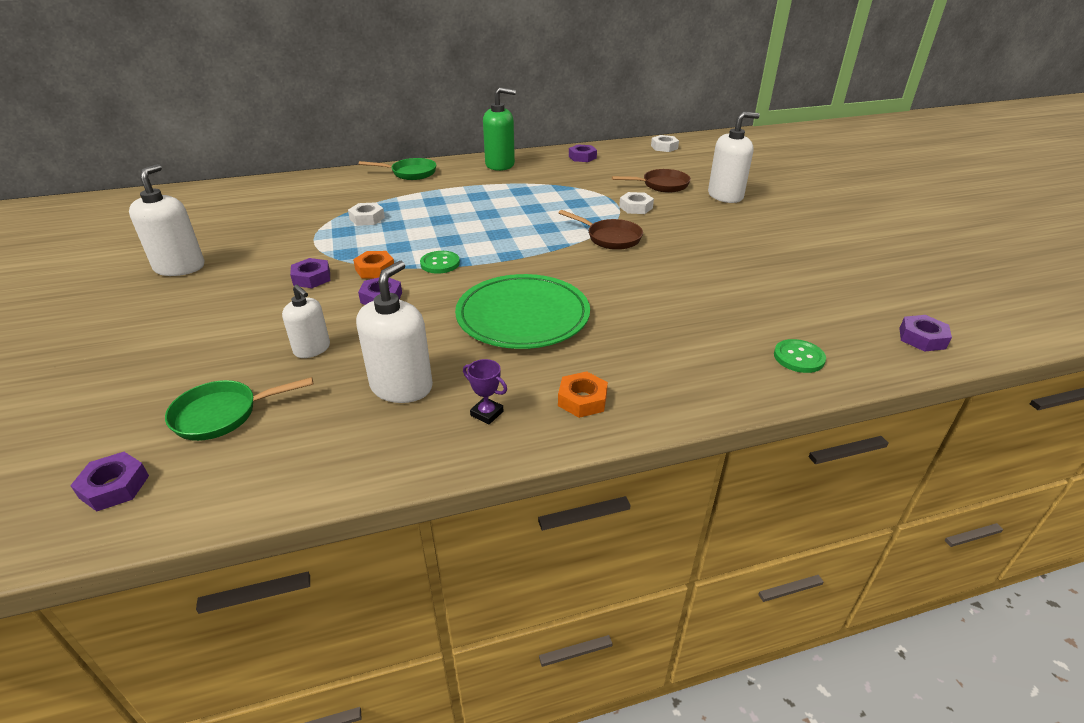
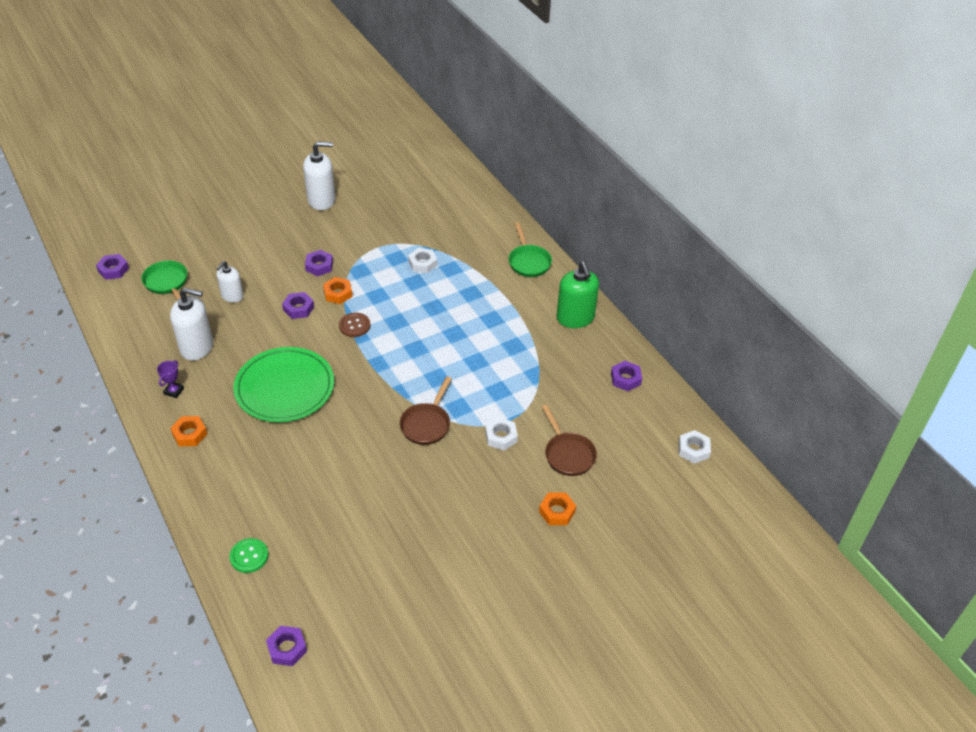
camera: 75 degrees right, 10 degrees up
(440, 263) = (354, 326): green button -> brown button
(725, 196) = (557, 511): white soap dispenser -> orange nut

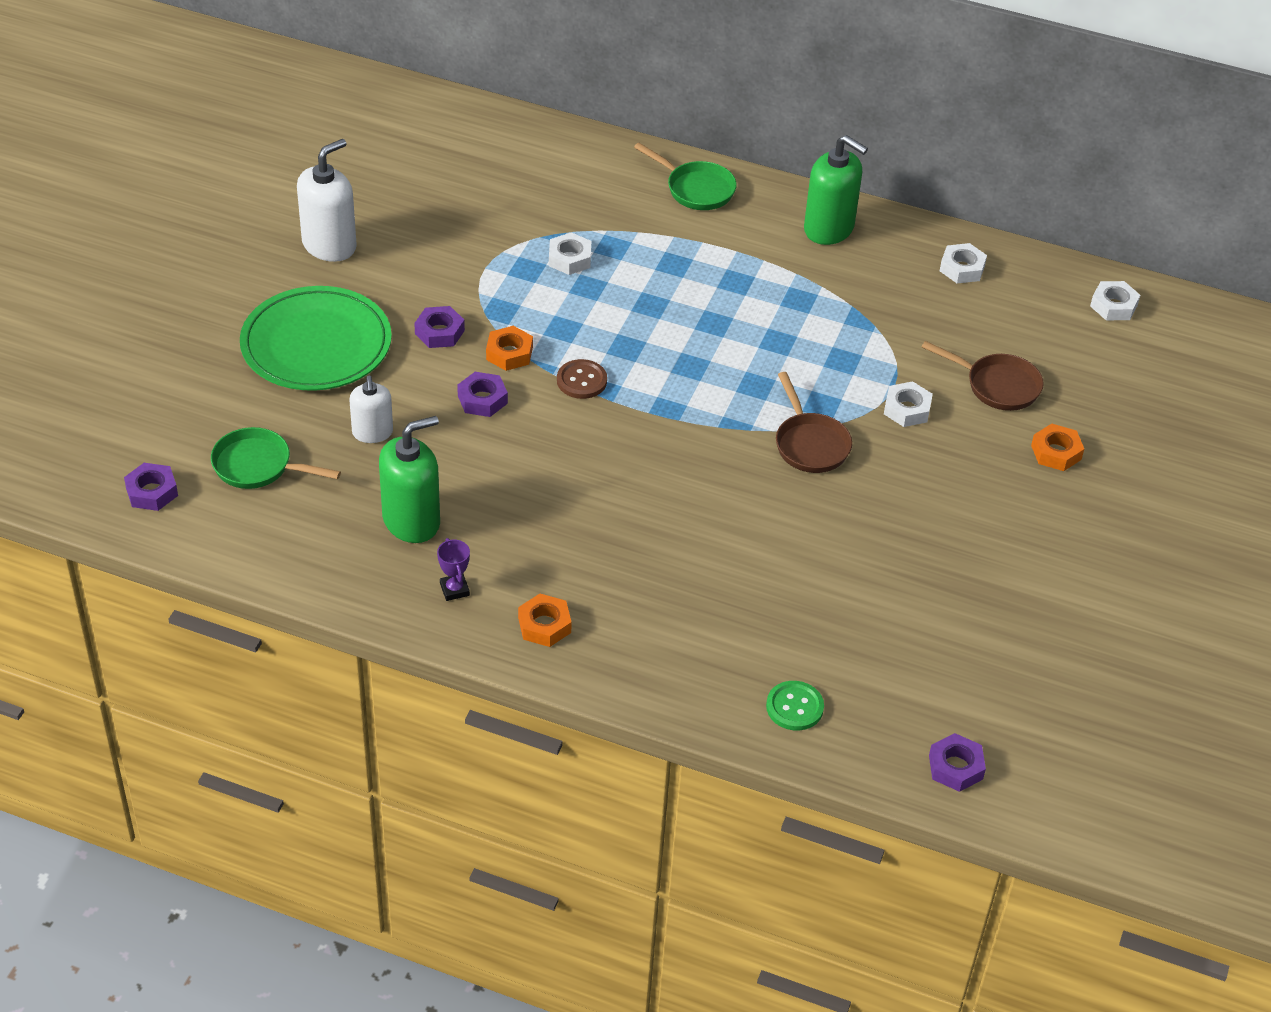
camera: 40 degrees left, 0 degrees up
(197, 347) = (411, 521): white soap dispenser -> green soap dispenser
(285, 388) = (591, 503): green plate -> green plate (316, 345)
(625, 379) = (962, 268): purple nut -> white nut

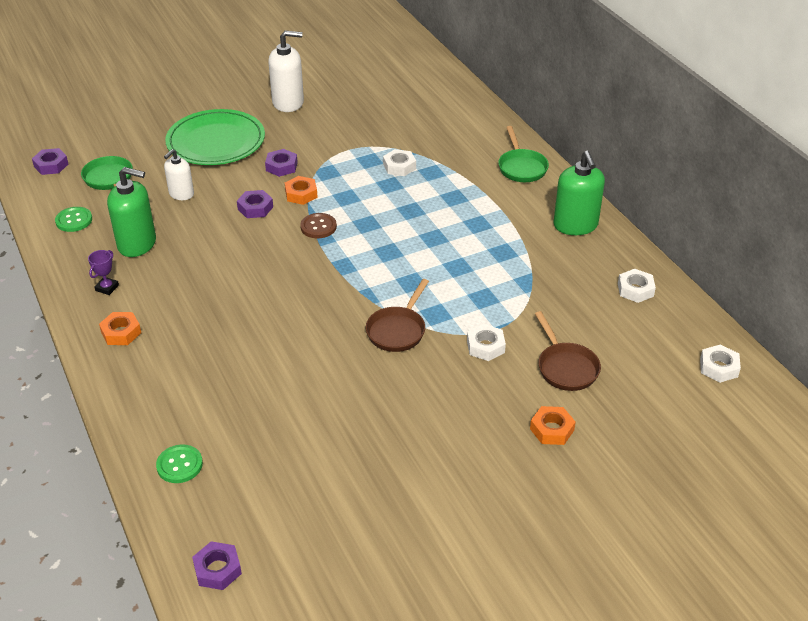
camera: 45 degrees right, 5 degrees down
(293, 540) = (74, 220): none -> green button

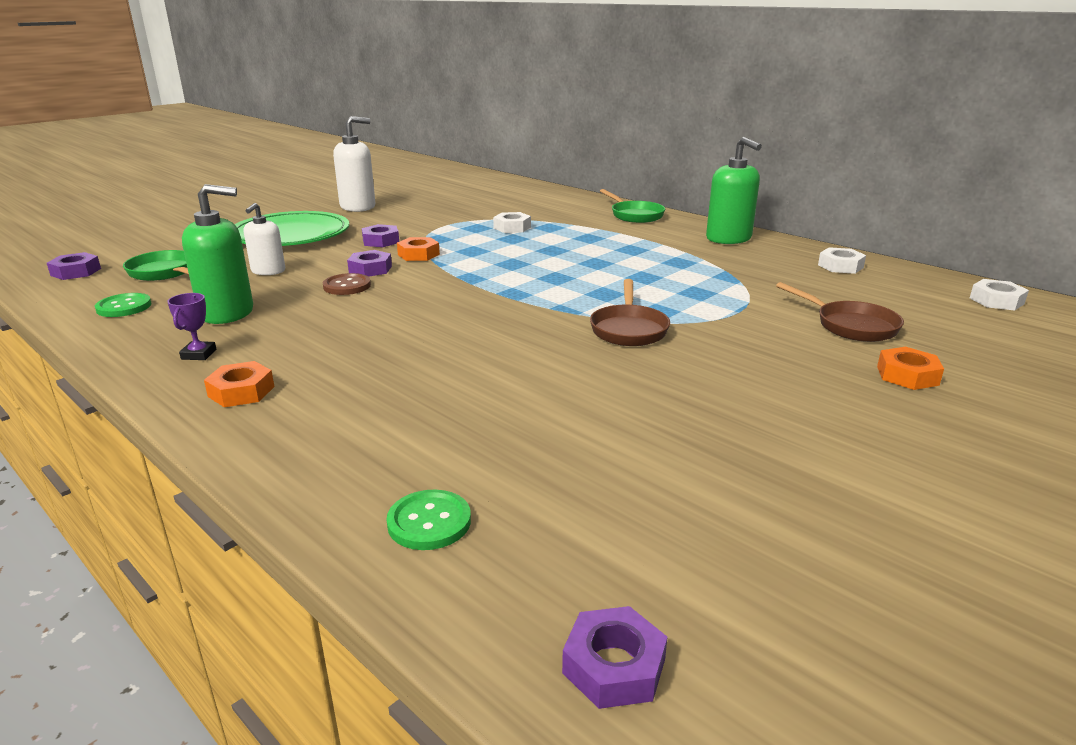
camera: 20 degrees left, 15 degrees down
(318, 227) = (458, 272): brown button -> brown button (347, 286)
(485, 346) = (744, 325): white nut -> none

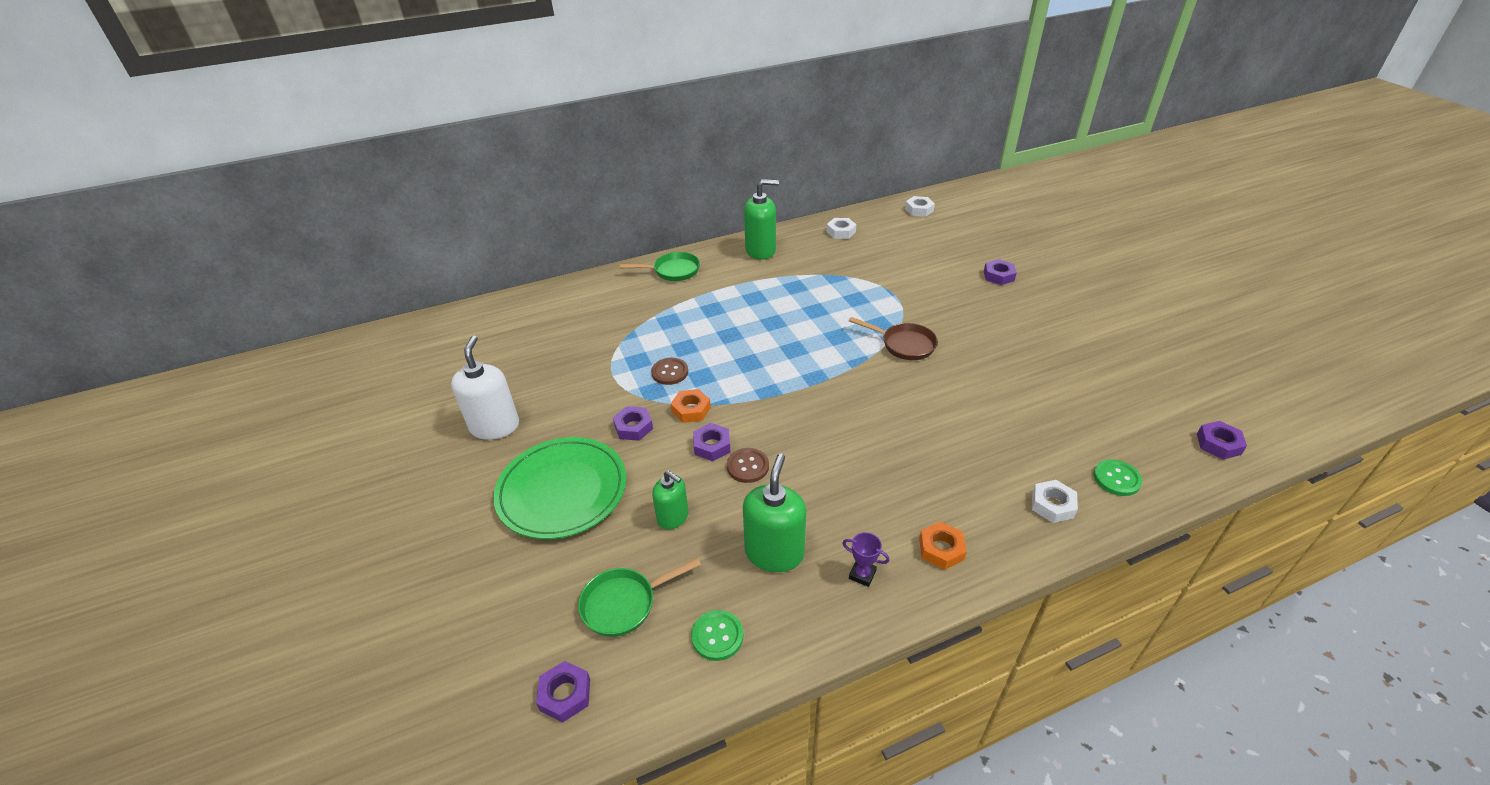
camera: 65 degrees left, 15 degrees up
(268, 271) = (673, 517): white soap dispenser -> green soap dispenser
(468, 239) = (670, 372): none -> brown button
(512, 227) = (654, 340): white nut -> white nut (1052, 505)
(851, 326) = (932, 266): brown pan -> none
(907, 375) = (998, 276): orange nut -> purple nut

